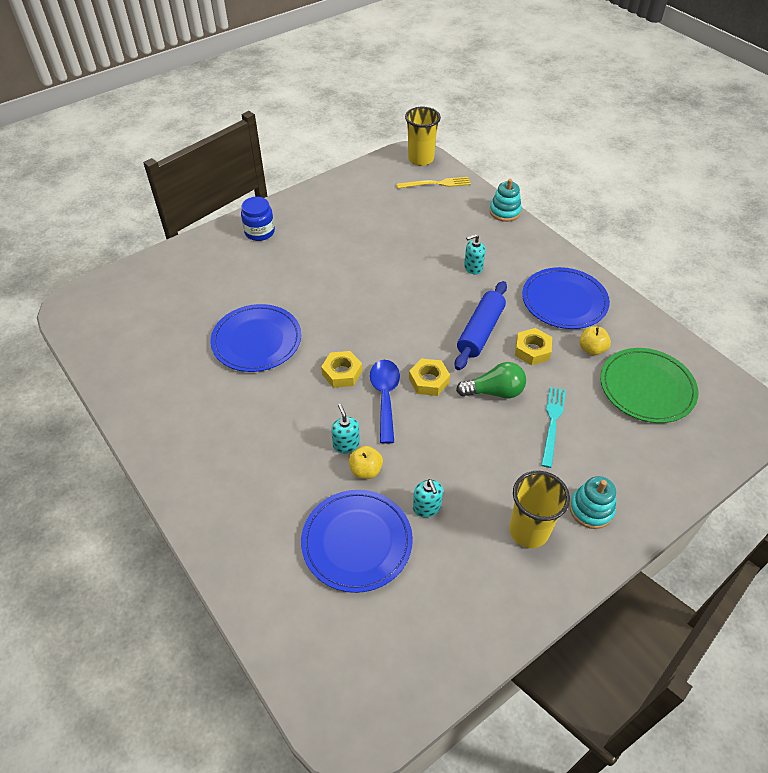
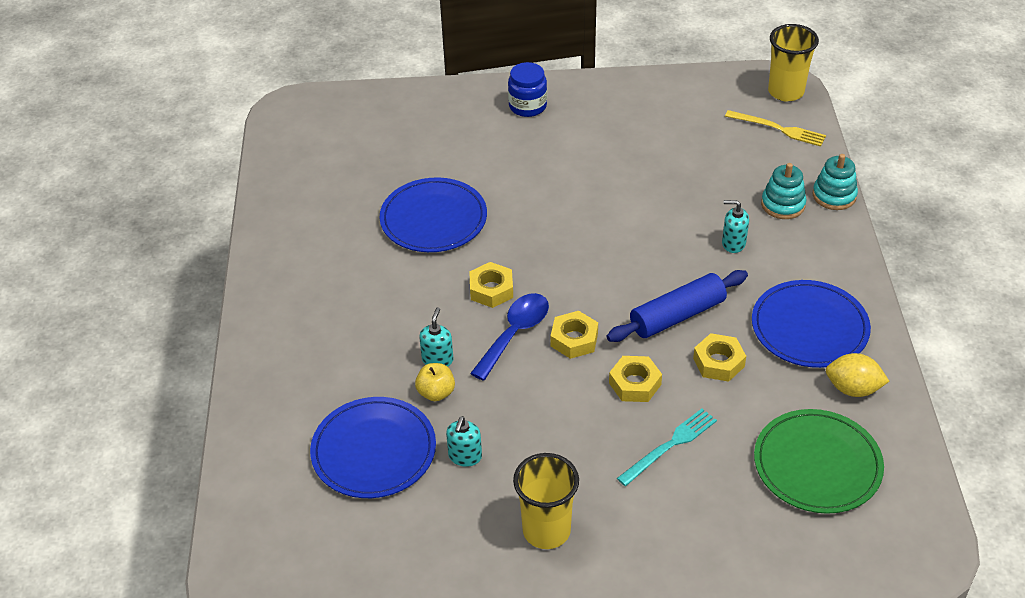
camera: 35 degrees right, 5 degrees down
(494, 392) = (635, 384): green light bulb -> yellow nut
(591, 509) = (630, 547): turquoise stacking toy -> turquoise stacking toy (783, 204)
(592, 349) = (791, 394): yellow apple -> none
(622, 328) = (853, 389): none -> yellow lemon

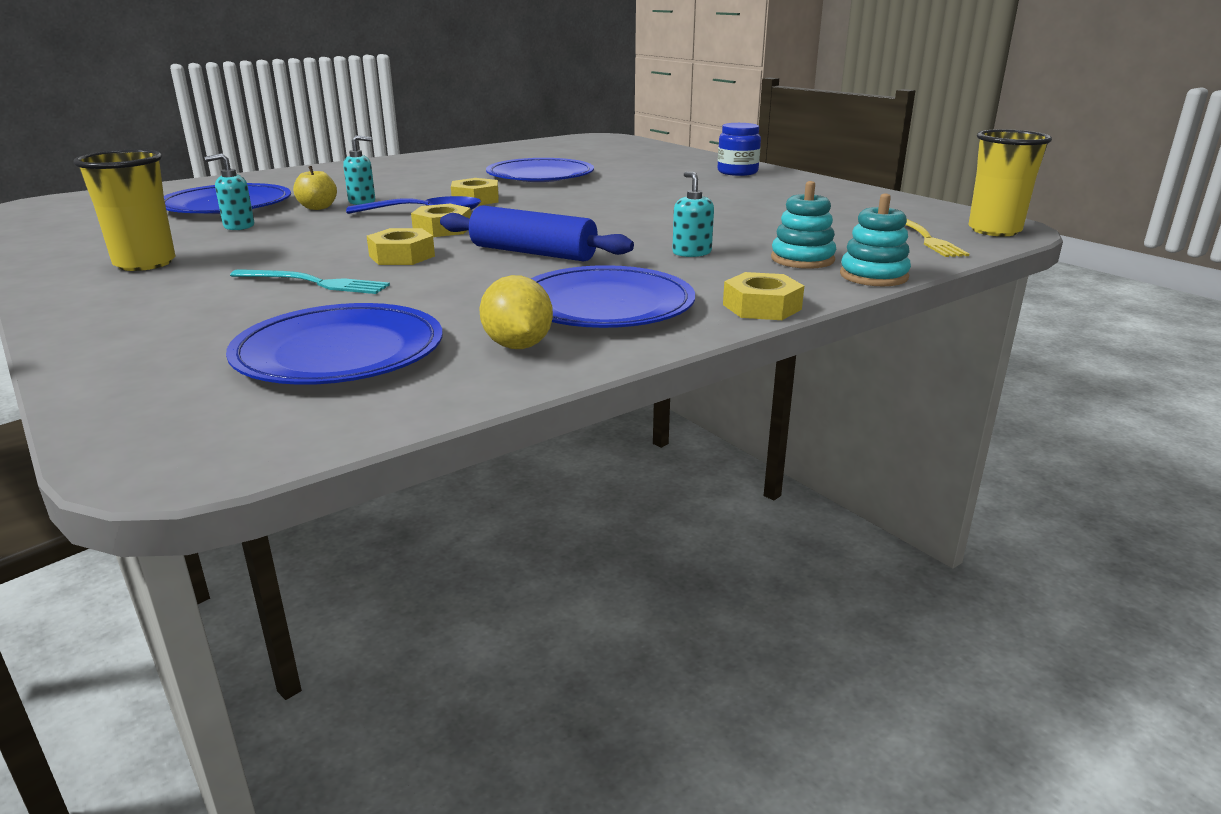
camera: 55 degrees right, 20 degrees down
(718, 362) = (480, 279): yellow nut -> yellow nut (762, 307)
(817, 464) = (339, 352): green plate -> blue plate

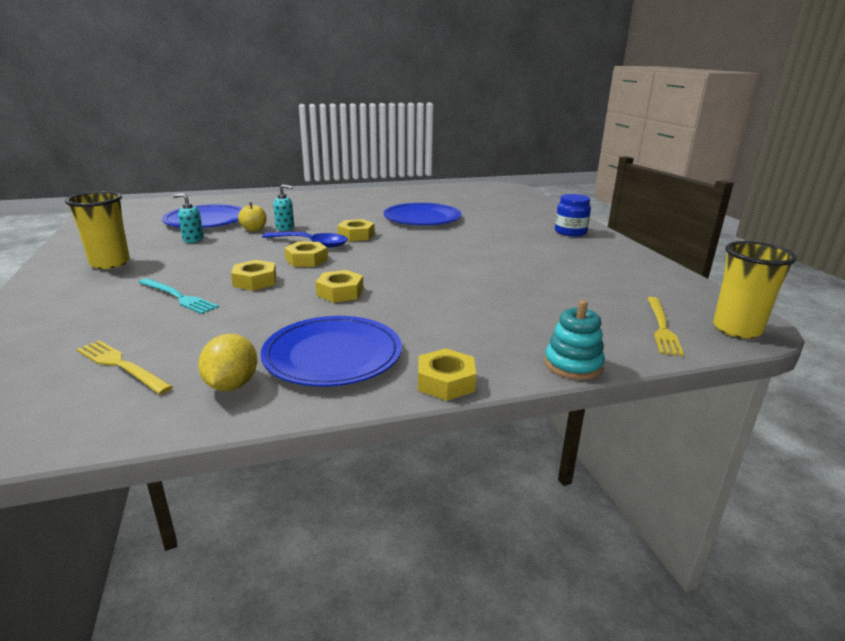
camera: 20 degrees right, 0 degrees up
(339, 352) = (121, 365): blue plate -> yellow fork
(533, 253) = (340, 292): blue rolling pin -> yellow nut
(691, 253) = (451, 311): turquoise soap dispenser -> none
(802, 259) = (531, 334): turquoise stacking toy -> none

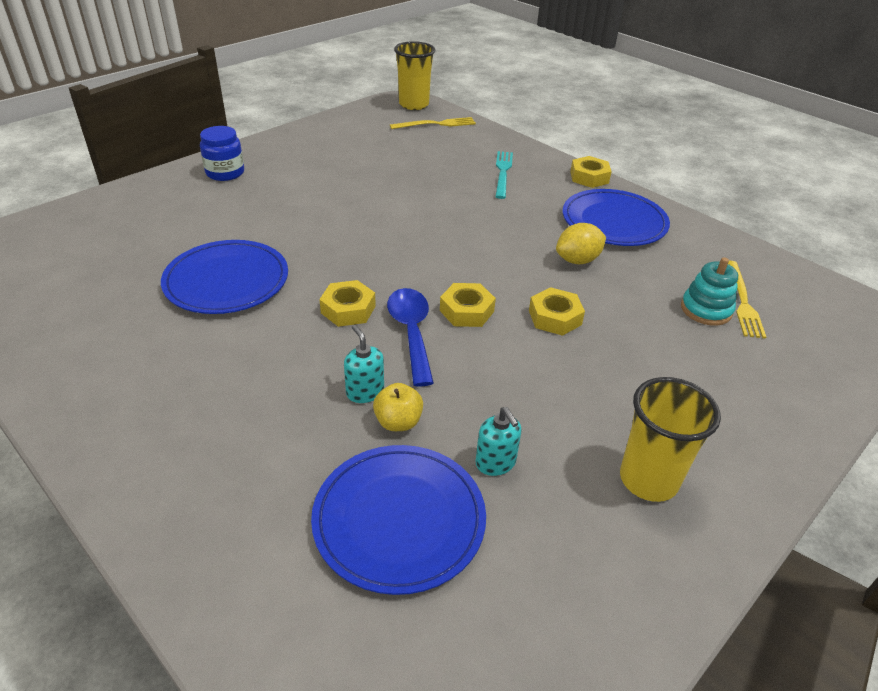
camera: 120 degrees left, 15 degrees up
(178, 297) = (639, 346): turquoise fork -> turquoise fork (503, 172)
(232, 385) = (691, 244): yellow lemon -> yellow lemon (577, 260)
(340, 292) = (521, 256): yellow nut -> none
(573, 365) = (521, 145): turquoise stacking toy -> turquoise stacking toy (706, 310)

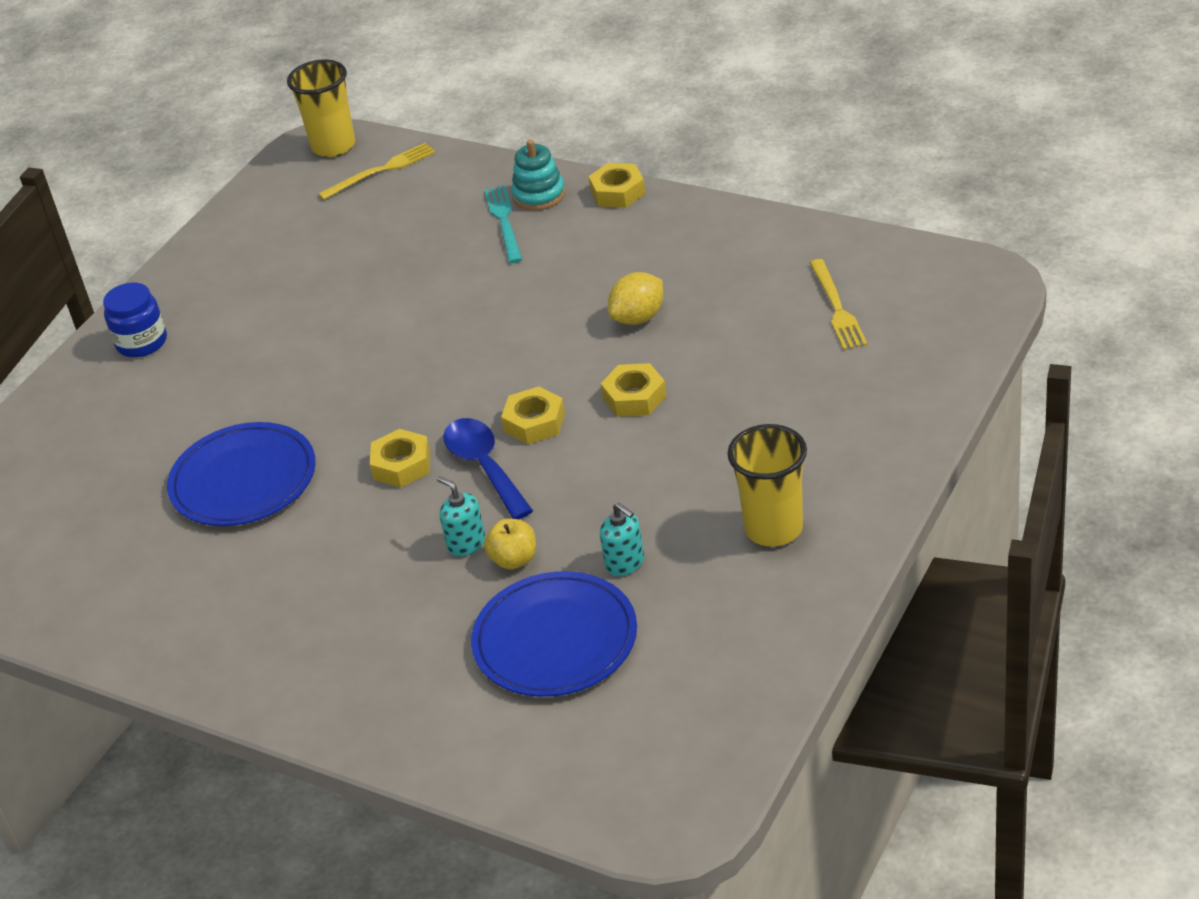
camera: 10 degrees left, 0 degrees up
(614, 222) = (667, 250): blue plate -> none
(706, 310) = (798, 332): turquoise stacking toy -> turquoise stacking toy (539, 195)

